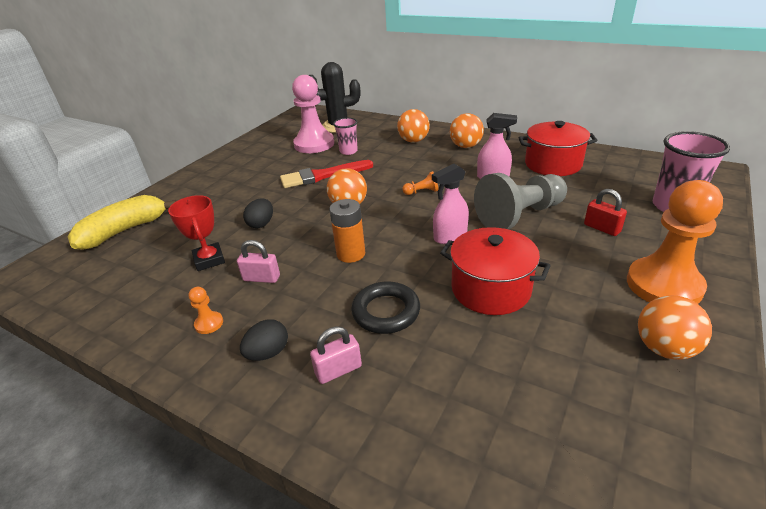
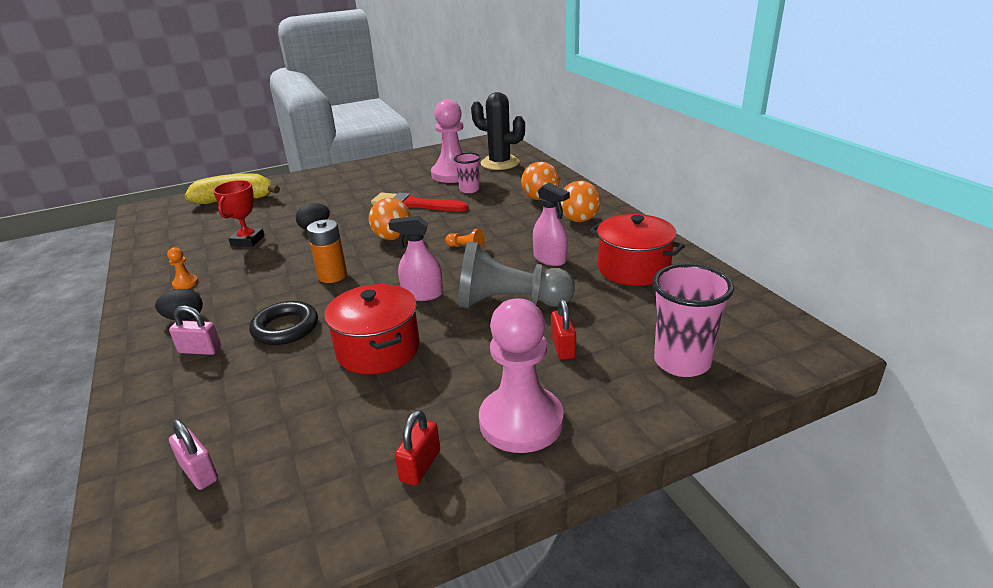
camera: 35 degrees right, 5 degrees down
(261, 278) = (255, 267): pink padlock -> pink padlock (199, 472)
(664, 285) = (521, 421): orange pawn -> pink pawn
(664, 348) = (420, 466): orange ball -> red padlock

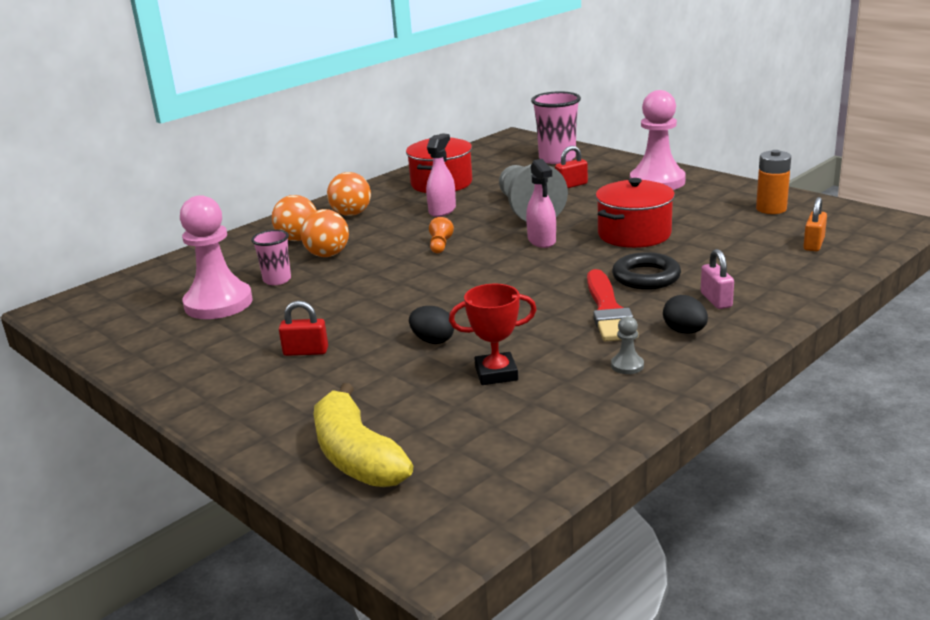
camera: 110 degrees left, 5 degrees down
(185, 283) = (627, 365): orange pawn -> grey pawn
(199, 472) = (813, 244): pink padlock -> orange padlock
(332, 276) = (541, 288): orange battery -> orange battery (771, 209)
(392, 237) = (435, 285): orange ball -> orange ball (327, 255)
(415, 204) = (335, 299): red brush -> red brush (608, 310)
(420, 466) = (722, 194): red padlock -> red padlock (306, 352)
(500, 163) = (173, 284): black cactus -> none

